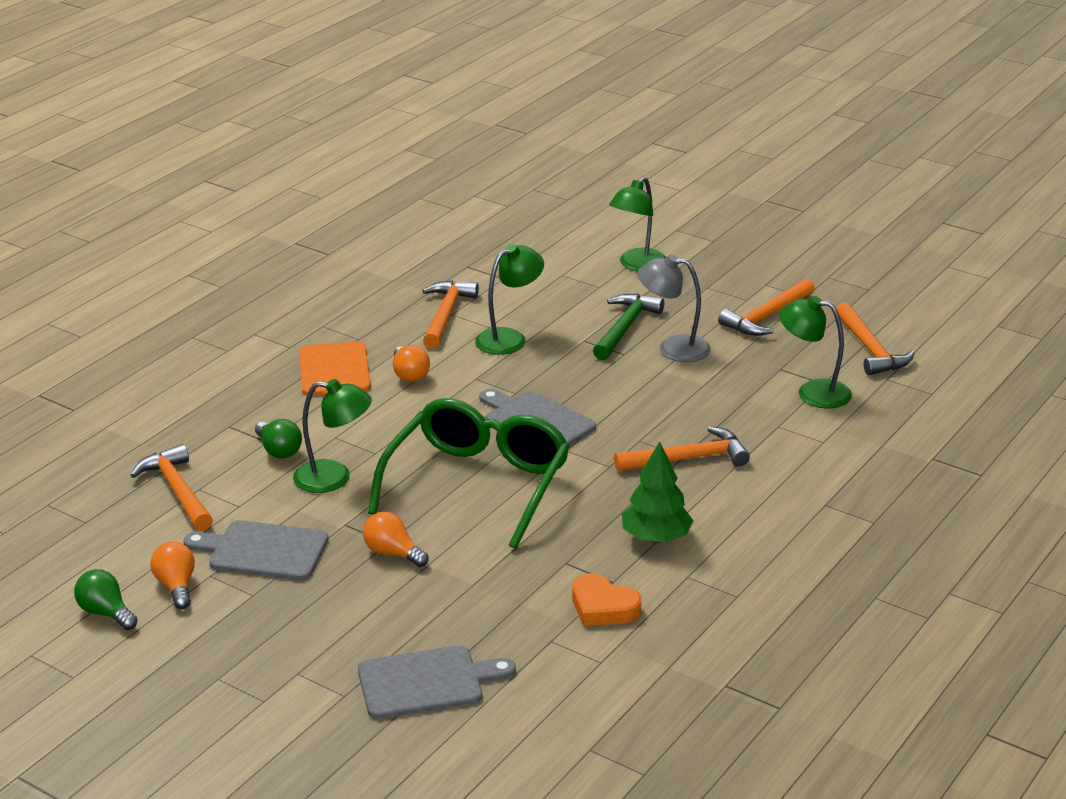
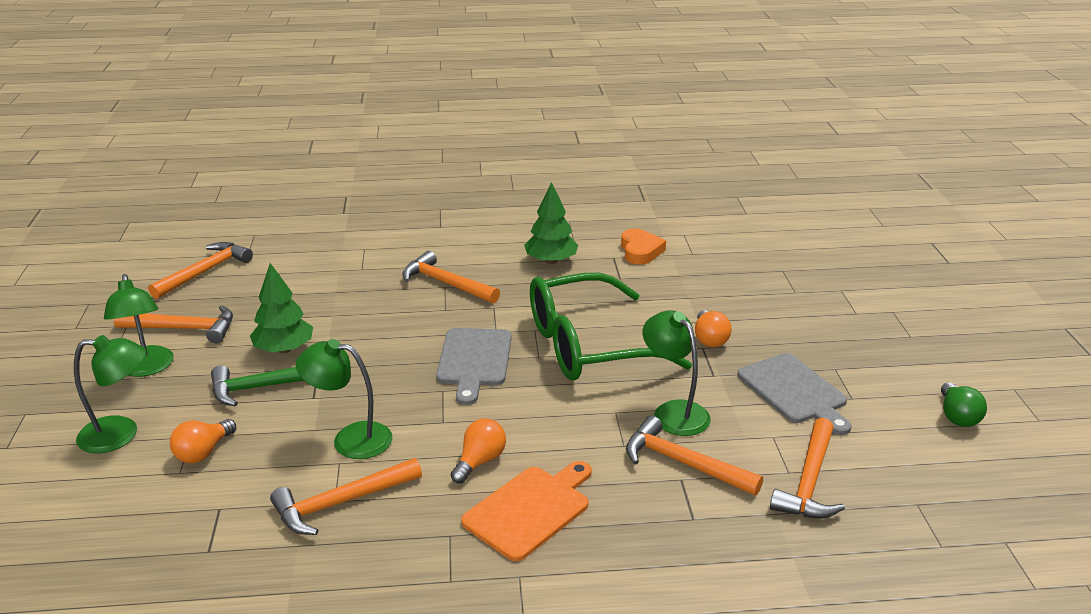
camera: 130 degrees left, 0 degrees up
(176, 586) = (885, 404): orange light bulb -> orange light bulb (203, 452)
(279, 451) = (683, 463): green light bulb -> orange hammer
(427, 682) = (787, 272): grey cutting board -> none
(673, 348) = (284, 349): grey lamp -> green tree
(813, 392) = (298, 272): green lamp -> green lamp (147, 368)

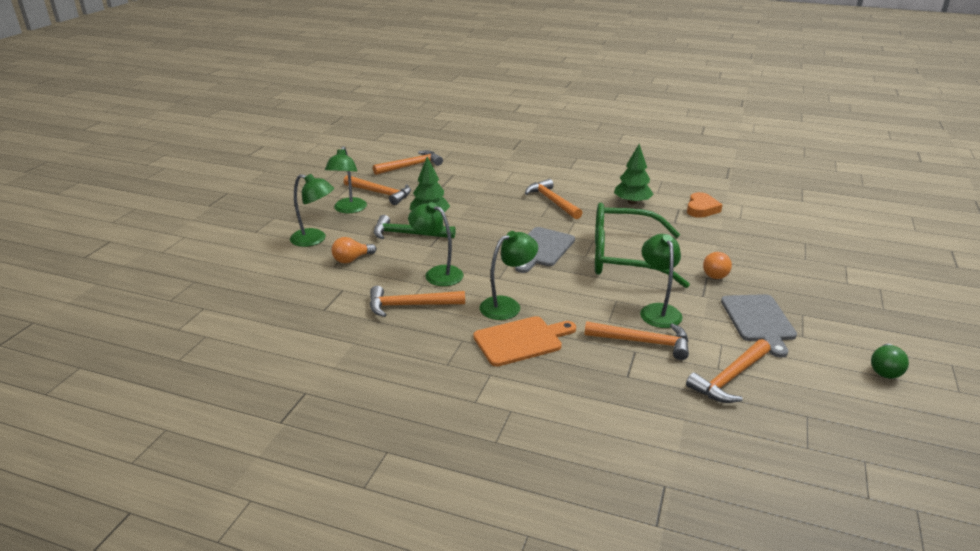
camera: 25 degrees right, 0 degrees up
(480, 461) = (507, 305): orange light bulb -> green lamp
(683, 463) = (643, 342): orange hammer -> orange hammer turned 135 degrees clockwise

